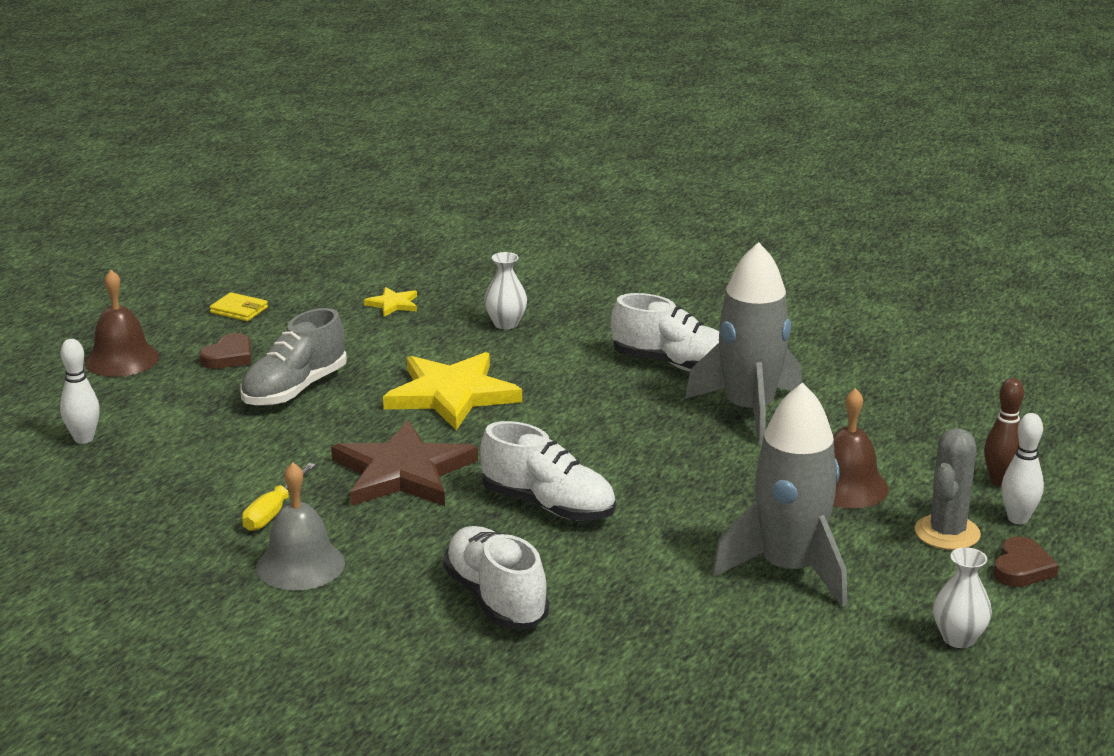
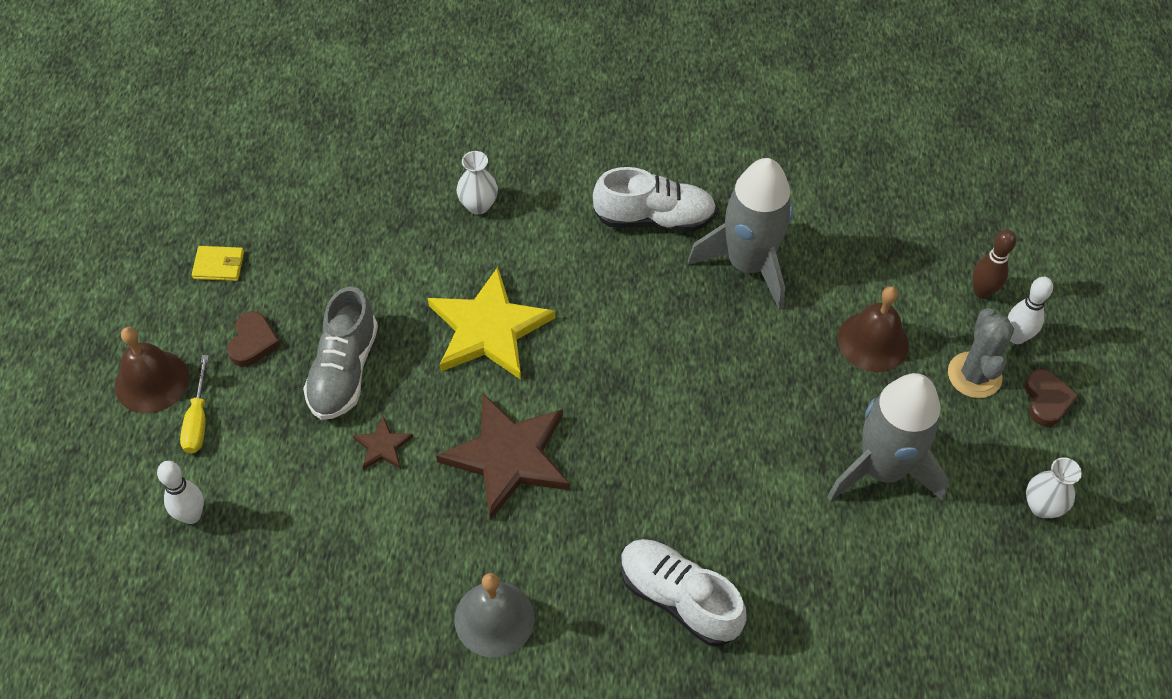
camera: 25 degrees left, 30 degrees up
(273, 512) = (429, 555): yellow screwdriver -> yellow screwdriver (198, 420)
(290, 439) = (383, 446): none -> brown star
(393, 304) = (359, 208): yellow star -> none
(548, 506) = (654, 457): white shoe -> none

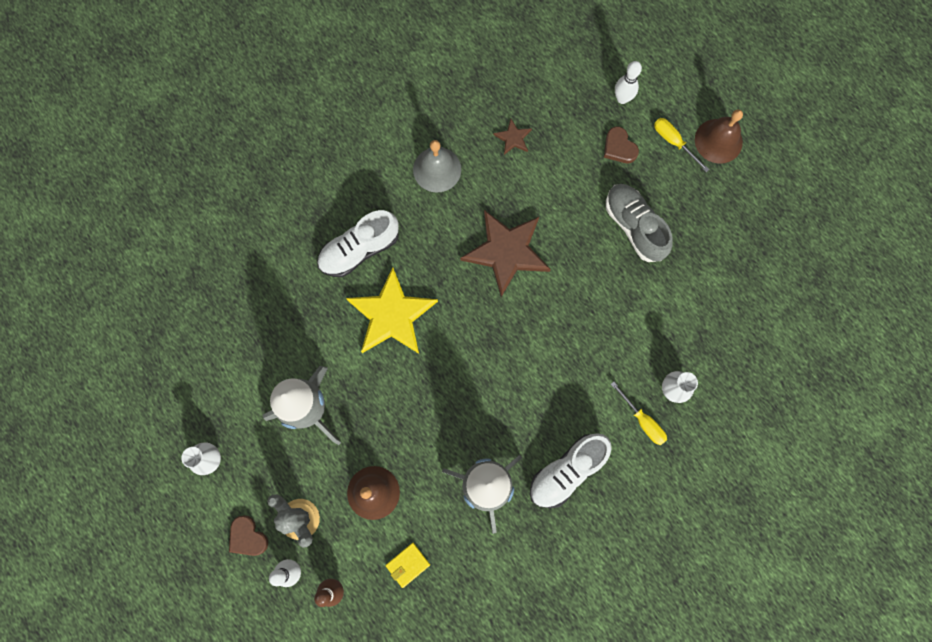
camera: 140 degrees right, 20 degrees up
(219, 265) = (764, 227): yellow wallet -> yellow wallet (408, 564)
(253, 342) = (696, 202): brown heart -> brown heart (619, 147)
(383, 446) = (572, 205): brown star -> brown star (513, 138)
(488, 329) = (587, 314): yellow star -> yellow star (392, 315)
(537, 203) = (642, 421): none -> yellow screwdriver
(678, 599) = (359, 250): white shoe -> white shoe turned 150 degrees clockwise

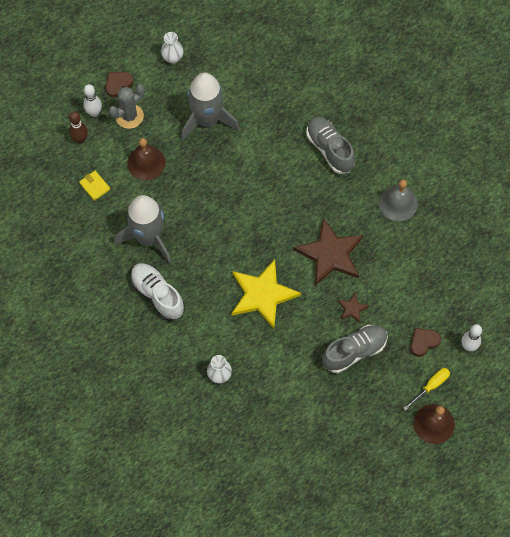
camera: 90 degrees right, 10 degrees down
(359, 250) = (329, 149): white shoe -> grey shoe
(392, 315) = (278, 173): yellow star -> yellow star (262, 295)
(513, 138) = (428, 260): brown star -> brown star (352, 308)
(642, 421) = (195, 351): yellow screwdriver -> none

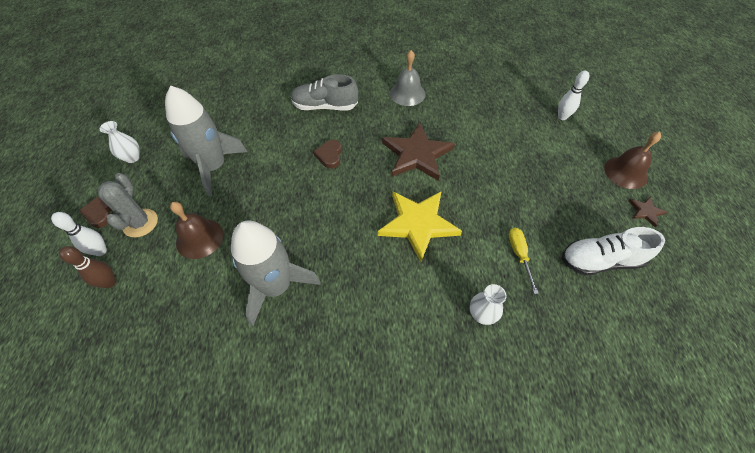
camera: 55 degrees left, 10 degrees down
(94, 186) = (171, 302): yellow wallet -> none
(157, 295) = (346, 318): white shoe -> white shoe (600, 260)
(352, 308) = (479, 167): brown star -> brown star (645, 211)
(354, 351) = (523, 188): grey shoe -> none
(423, 342) = (542, 140): brown heart -> brown heart (329, 155)
(431, 386) = (587, 156): yellow screwdriver -> yellow screwdriver (519, 255)

